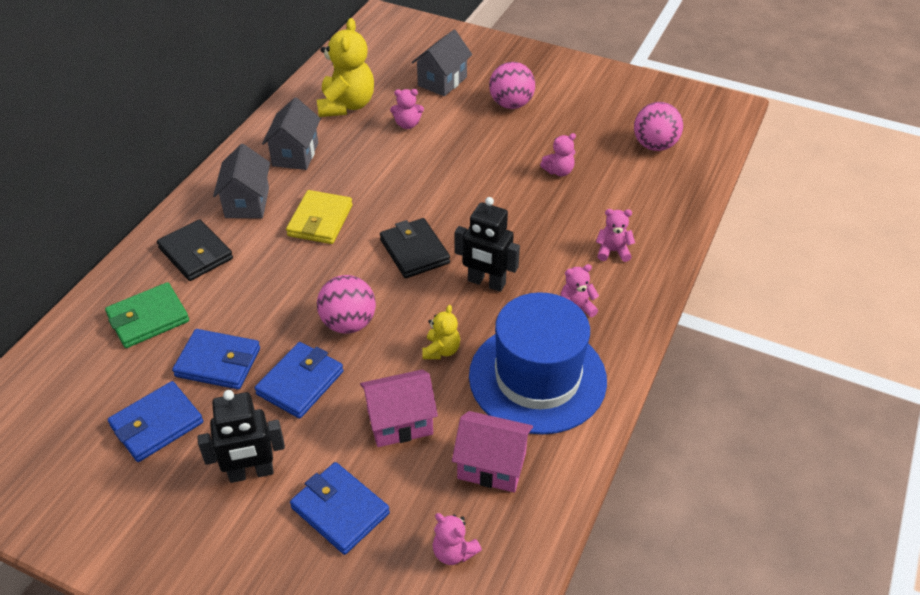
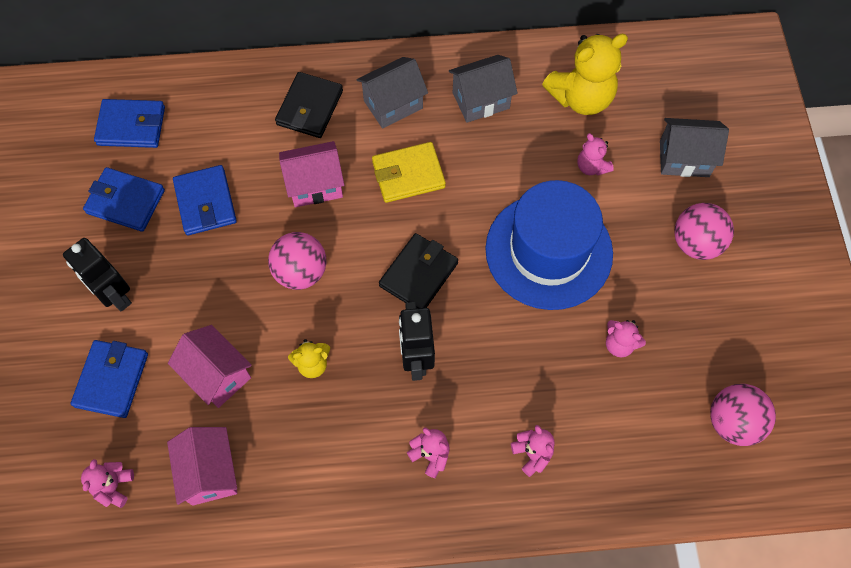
camera: 60 degrees right, 20 degrees up
(148, 318) = (221, 124): green wallet -> none
(274, 280) = (315, 185): none -> pink house
(300, 383) = (217, 275): blue wallet -> blue wallet (131, 126)
(537, 377) = (326, 462): blue hat -> blue hat (548, 251)

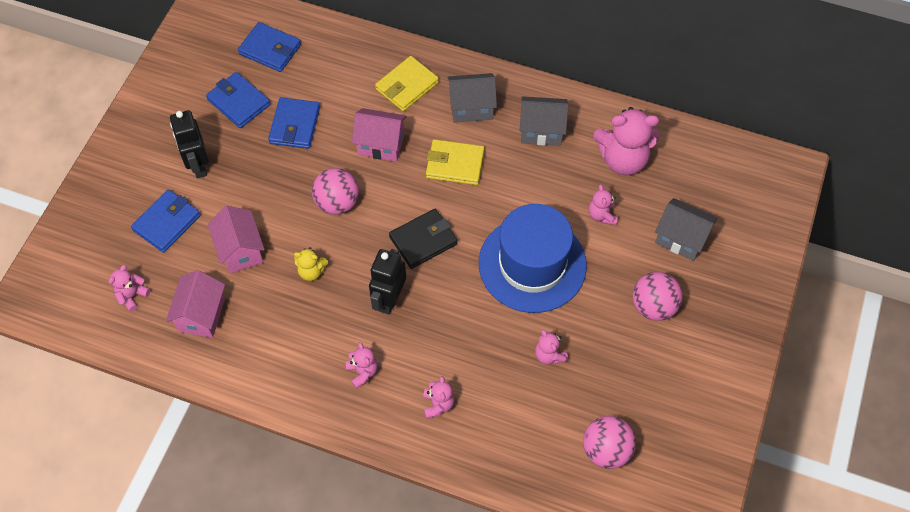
camera: 25 degrees right, 5 degrees down
(310, 108) = (407, 86): black wallet -> yellow wallet
(581, 98) = (623, 159): yellow teddy bear -> pink teddy bear

